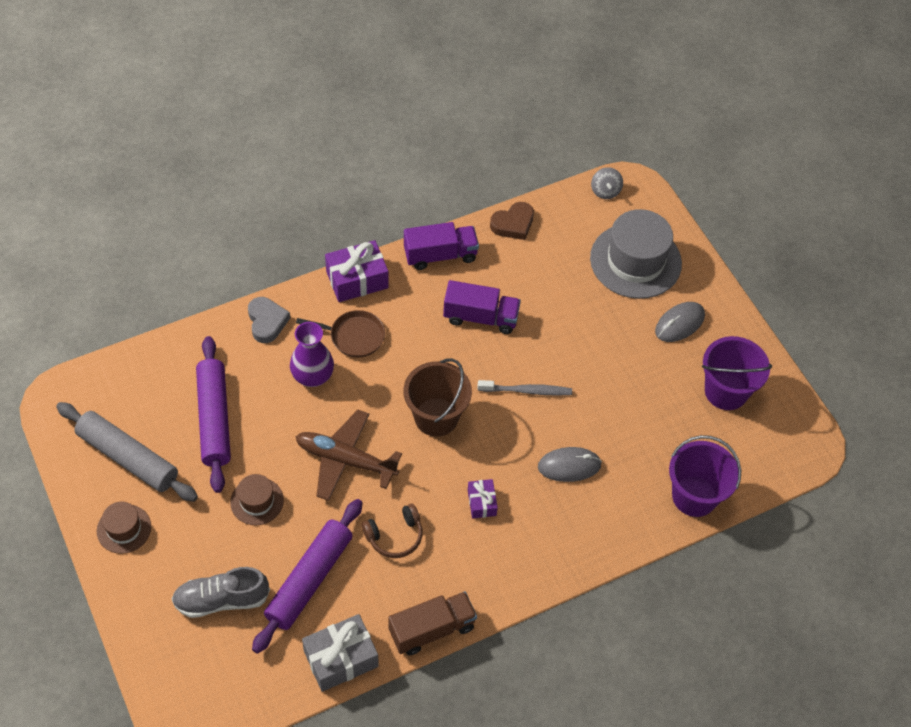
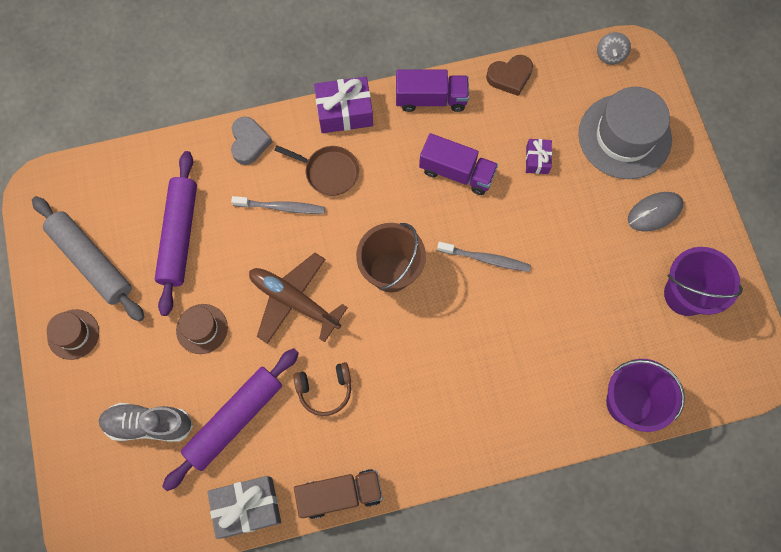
camera: 15 degrees right, 15 degrees up
(312, 376) = (281, 207): purple vase -> grey toothbrush
(481, 502) = (416, 370): purple gift -> purple gift (537, 160)
(569, 466) = (510, 347): grey mouse -> none

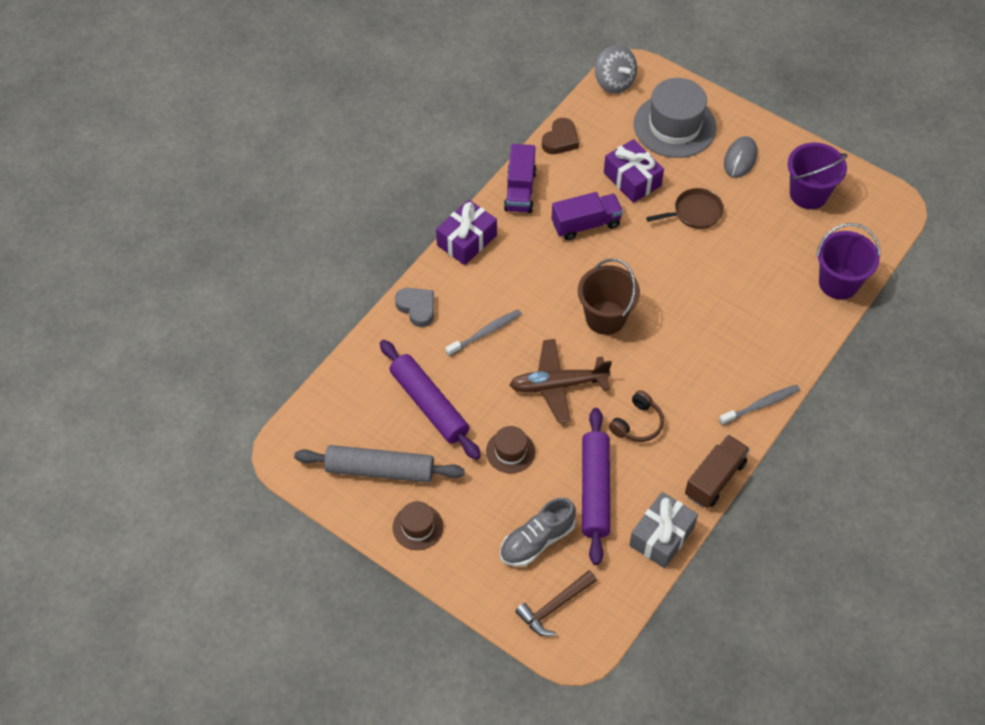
camera: 40 degrees left, 15 degrees down
(108, 493) = (554, 607): none -> brown hammer
(329, 172) = (496, 286): brown pan -> brown pan (694, 212)
(431, 99) = (520, 190): purple truck -> purple truck turned 135 degrees clockwise
(485, 259) = (660, 264): grey toothbrush -> grey toothbrush (760, 405)
(537, 160) = (632, 179): purple gift -> purple gift, size x1.79
(610, 55) = (614, 82): grey spinning top -> grey spinning top, size x1.61

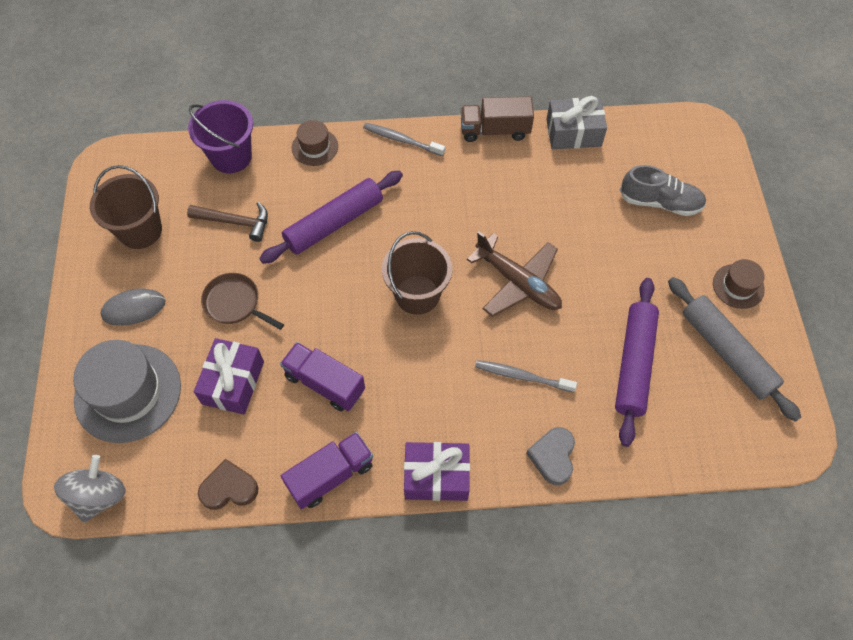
camera: 130 degrees left, 5 degrees up
(510, 451) = (610, 272): brown hat -> brown hat (315, 147)
(554, 607) = (693, 158): brown hammer -> brown hammer (235, 222)
(594, 490) = (582, 195): purple rolling pin -> purple rolling pin (334, 223)
(637, 423) = (497, 205): brown headphones -> none
(808, 194) = (140, 230): purple bucket -> brown bucket

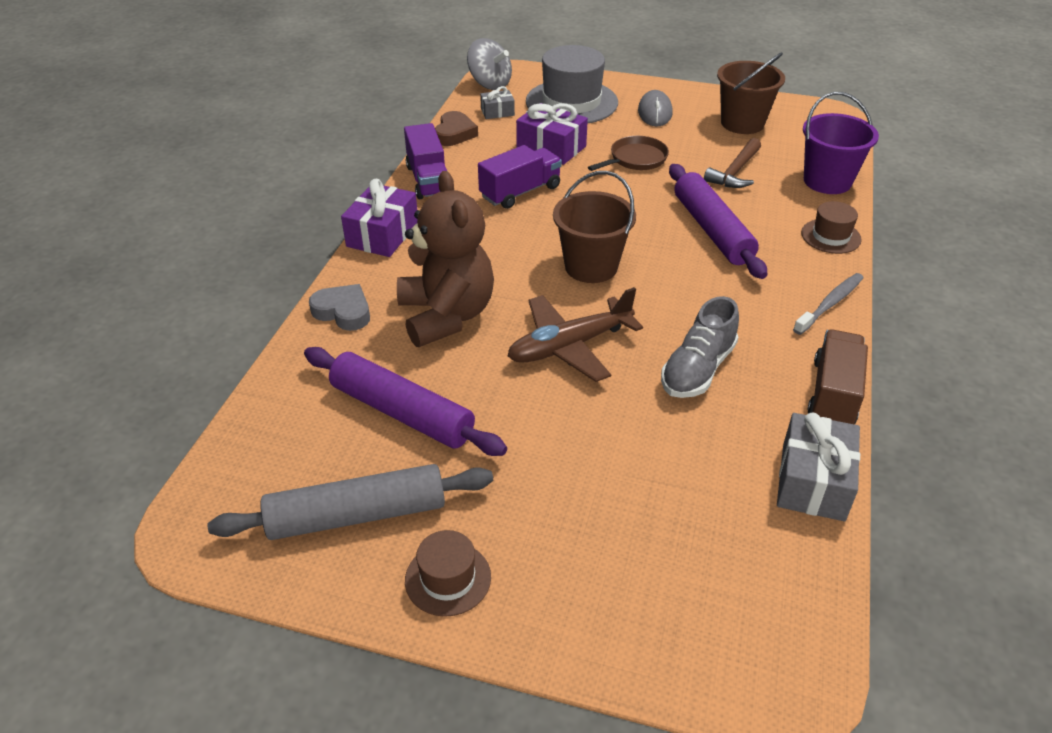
camera: 110 degrees right, 20 degrees down
(168, 462) = (497, 112): none -> grey gift
(522, 376) = (446, 316): grey toothbrush -> brown teddy bear
(660, 202) = (642, 541): grey shoe -> grey shoe (697, 369)

